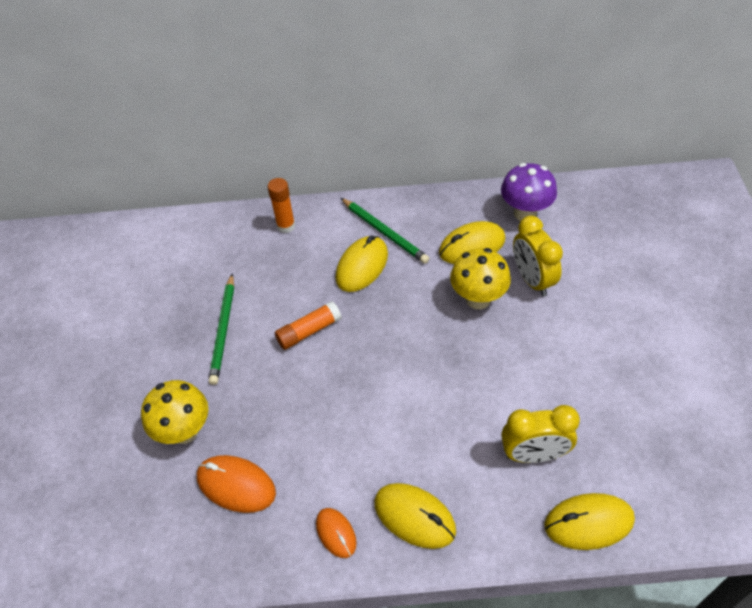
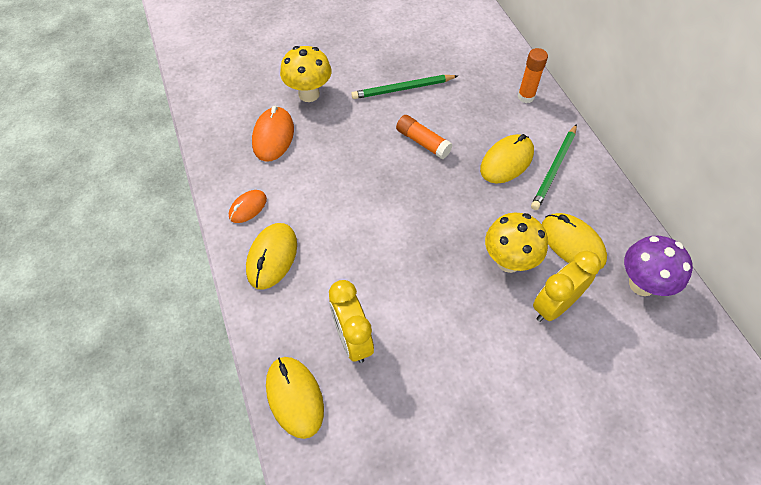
camera: 70 degrees right, 5 degrees up
(362, 266) = (506, 161): yellow mouse -> yellow mouse turned 60 degrees counterclockwise

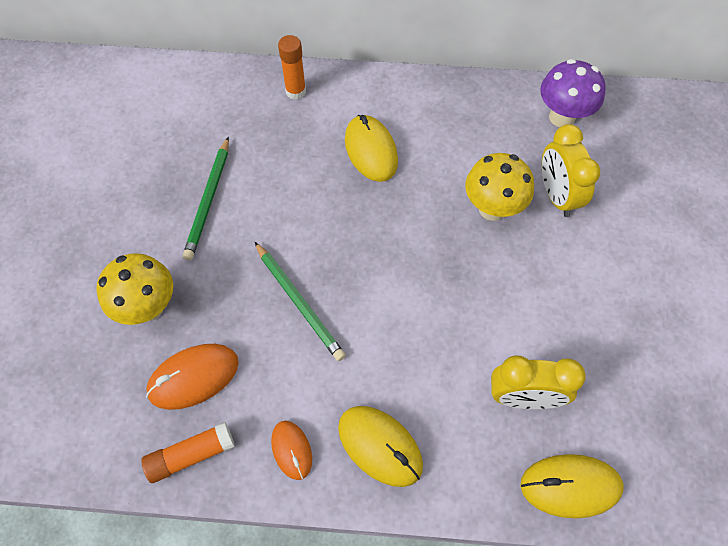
camera: 65 degrees left, 5 degrees up
(273, 136) = (193, 377): orange mouse -> orange mouse turned 60 degrees counterclockwise
(422, 142) = (300, 216): orange glue stick -> orange glue stick (191, 455)
(554, 169) = (402, 115): green pencil -> green pencil (299, 302)
(572, 243) = (496, 146): yellow mouse -> none

